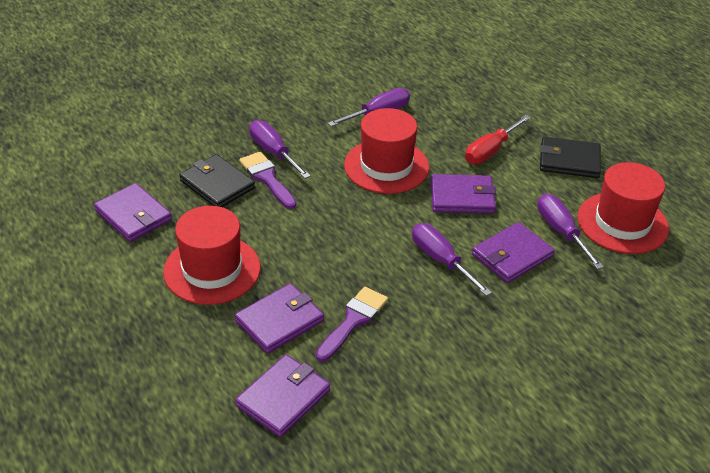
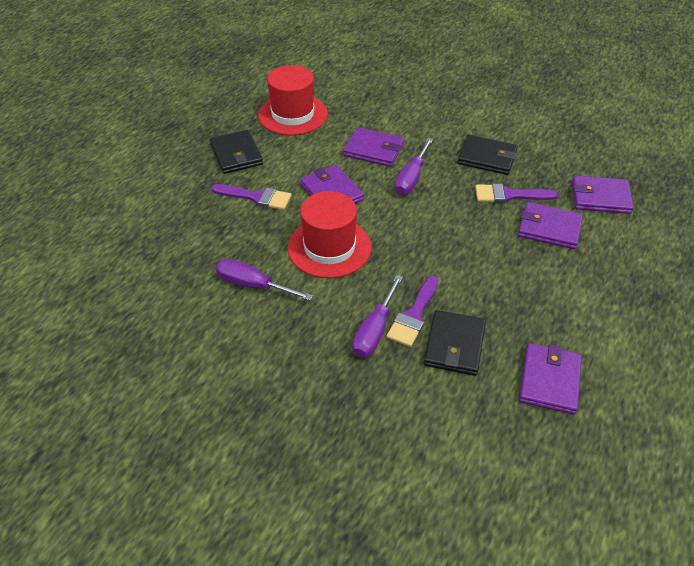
camera: 120 degrees left, 5 degrees up
(212, 270) = (547, 289): red hat -> none
(430, 341) = (487, 157): none -> black wallet
(490, 151) = (256, 197): red screwdriver -> purple brush
(561, 232) = (327, 136): purple screwdriver -> none

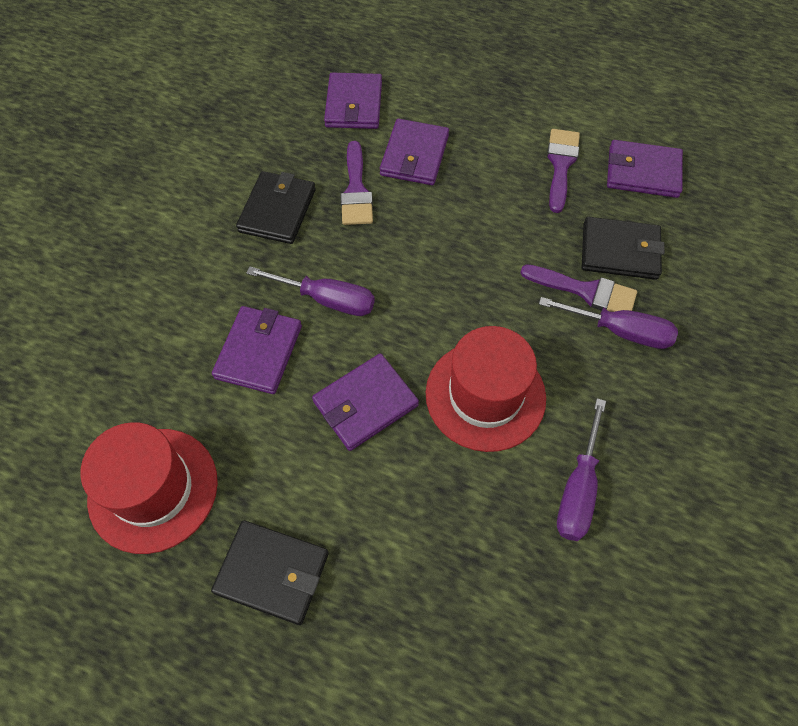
camera: 95 degrees left, 15 degrees up
(236, 154) = (272, 572): black wallet -> black wallet turned 45 degrees clockwise
(256, 197) = (386, 516): purple brush -> purple brush (561, 165)

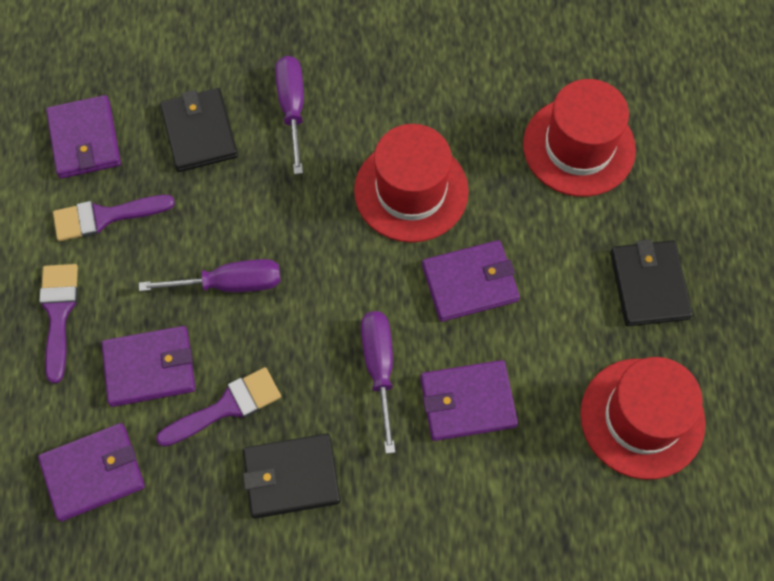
camera: 115 degrees left, 5 degrees up
(365, 404) = (470, 282): purple wallet -> purple wallet turned 45 degrees counterclockwise
(465, 587) = (579, 147): none -> red hat
(578, 488) = (458, 97): purple screwdriver -> purple screwdriver (230, 284)
(585, 291) = (260, 147): purple brush -> purple brush (59, 313)

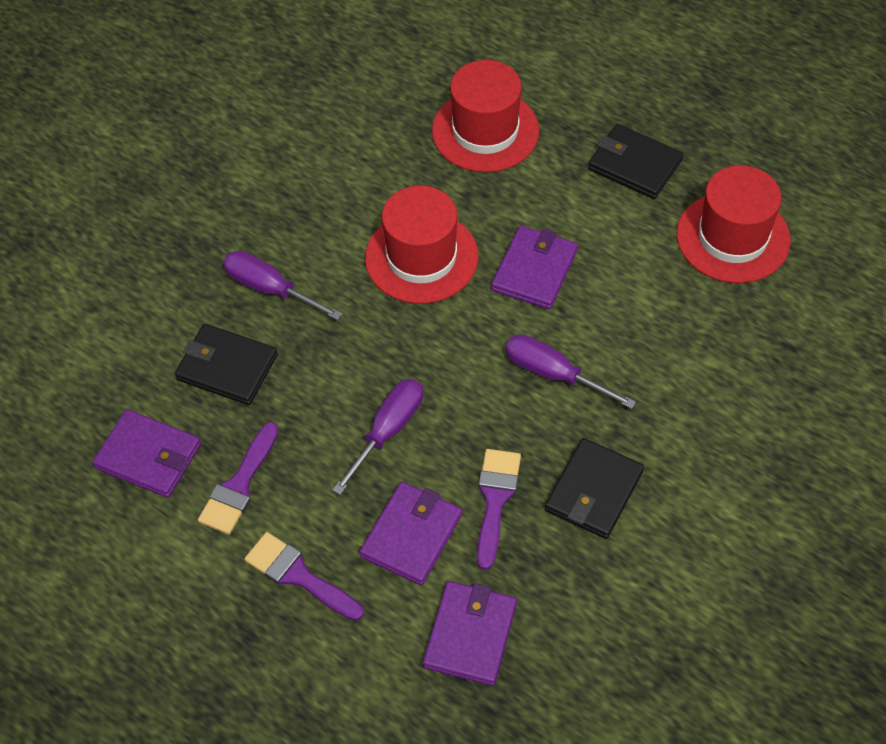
camera: 50 degrees left, 10 degrees down
(467, 402) = (630, 335): purple wallet -> none

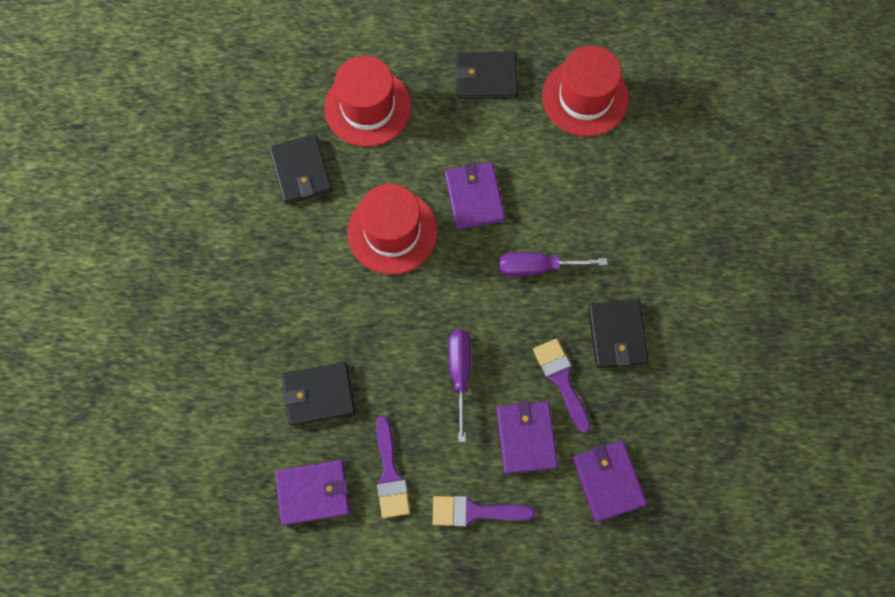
camera: 35 degrees left, 15 degrees up
(270, 289) = (305, 318): purple screwdriver -> none
(372, 155) = (301, 171): none -> black wallet

